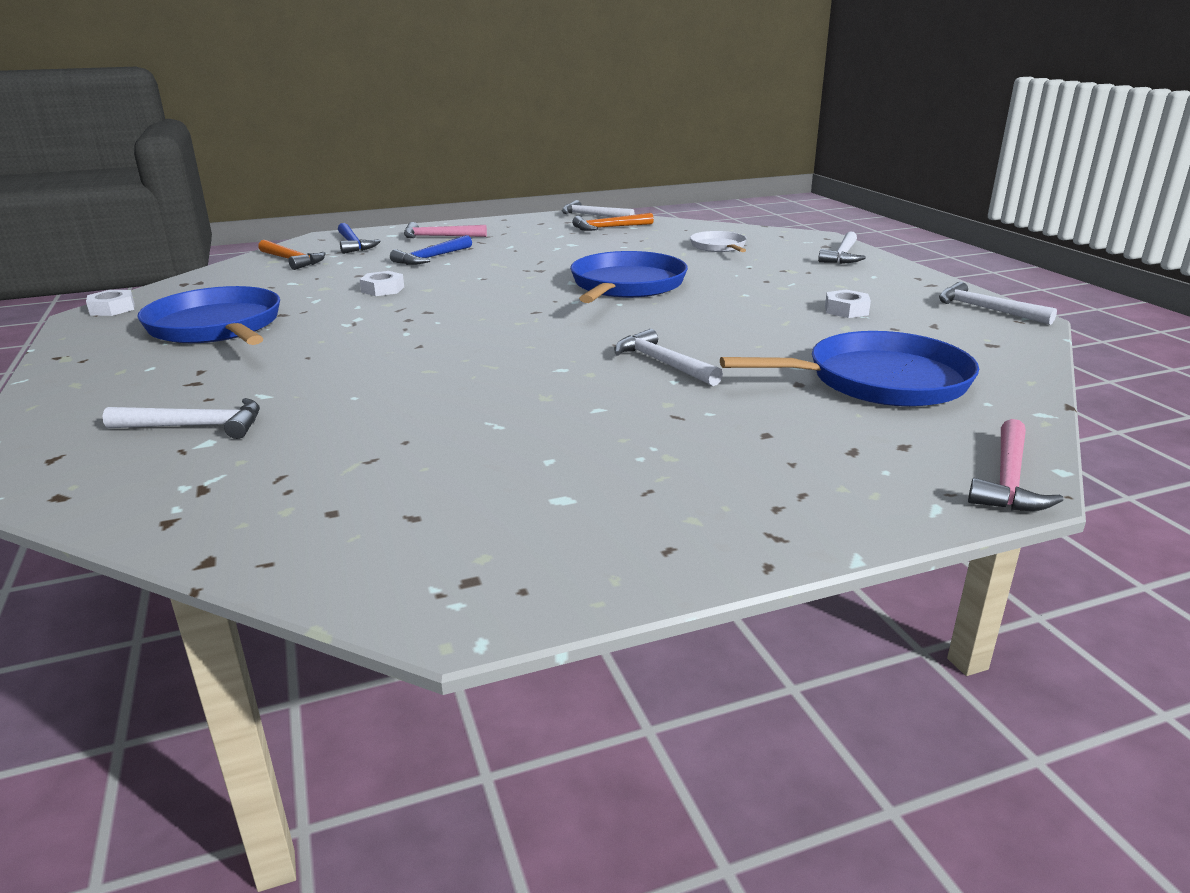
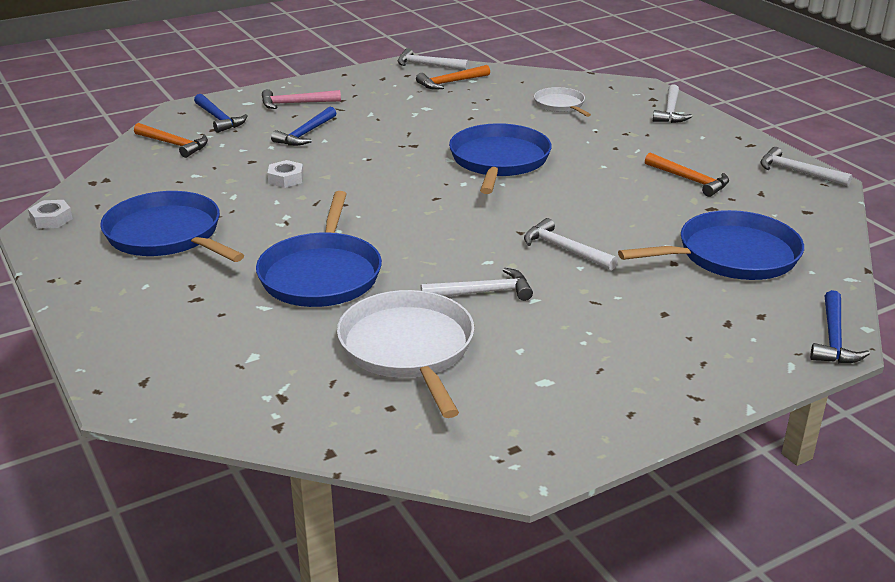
camera: 10 degrees left, 5 degrees up
(196, 426) = (232, 342): white hammer -> white hammer (483, 292)
(355, 369) = (321, 274): none -> blue pan
(404, 448) = (408, 348): none -> white pan
(846, 310) = (690, 180): white nut -> orange hammer
(1008, 479) = (833, 338): pink hammer -> blue hammer

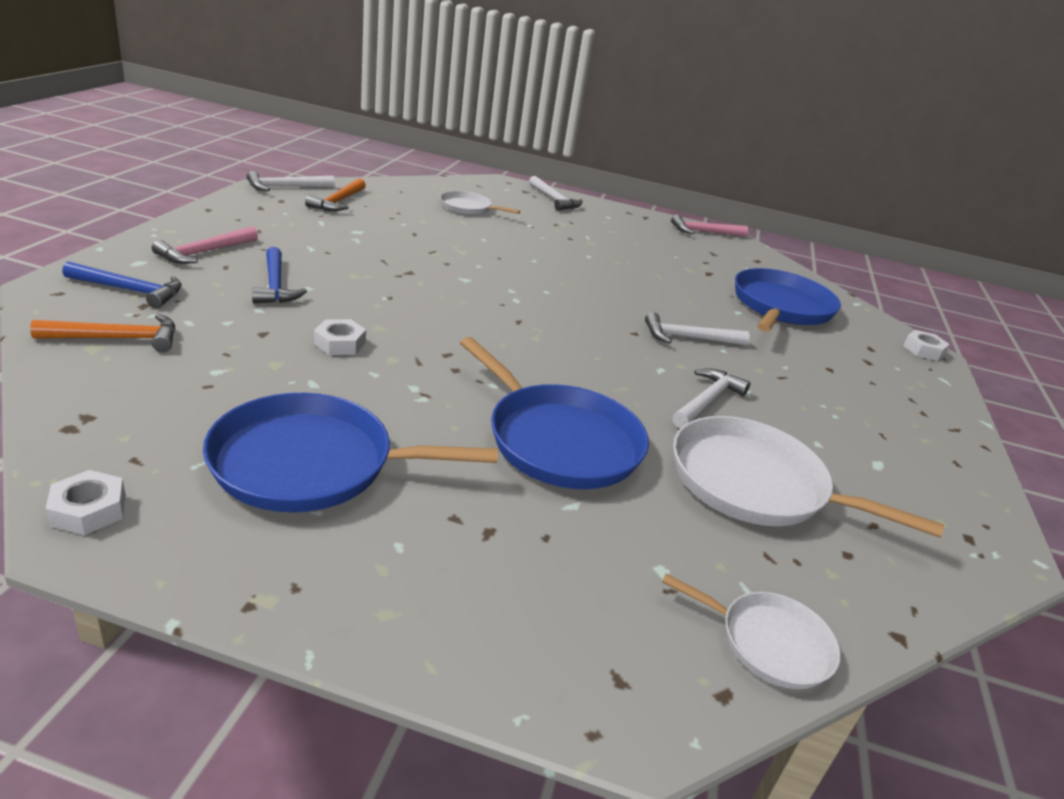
camera: 50 degrees left, 0 degrees up
(246, 411) = (769, 642): none -> white pan
(499, 161) = (507, 270): blue pan -> none
(690, 180) = (659, 254): orange hammer -> none
(798, 172) = (704, 232): white hammer -> pink hammer
(833, 338) = (923, 350): blue hammer -> white nut

